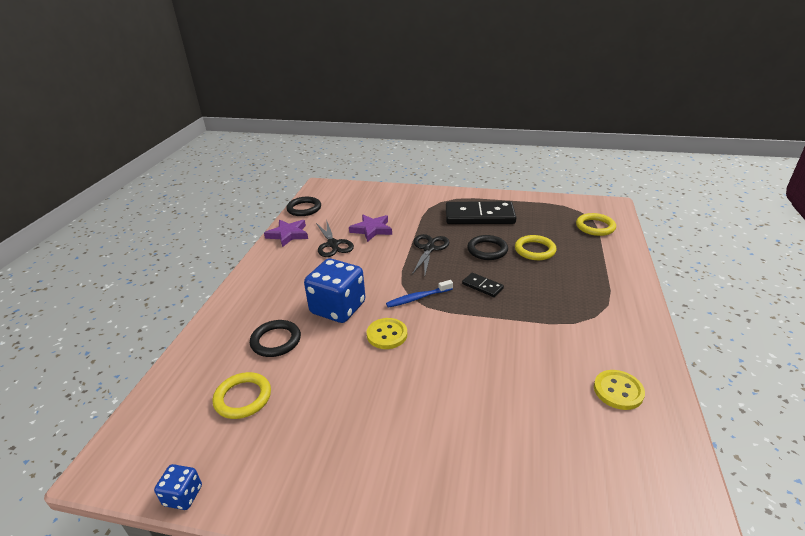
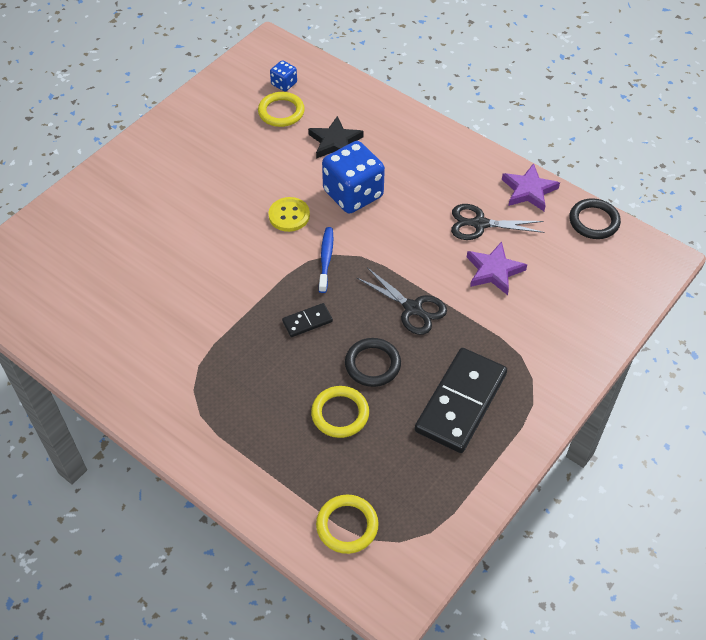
camera: 115 degrees right, 20 degrees up
(183, 496) = (217, 74): blue dice -> blue dice (284, 84)
(276, 341) = (335, 142): black ring -> black star
(618, 391) = (106, 338): yellow button -> none

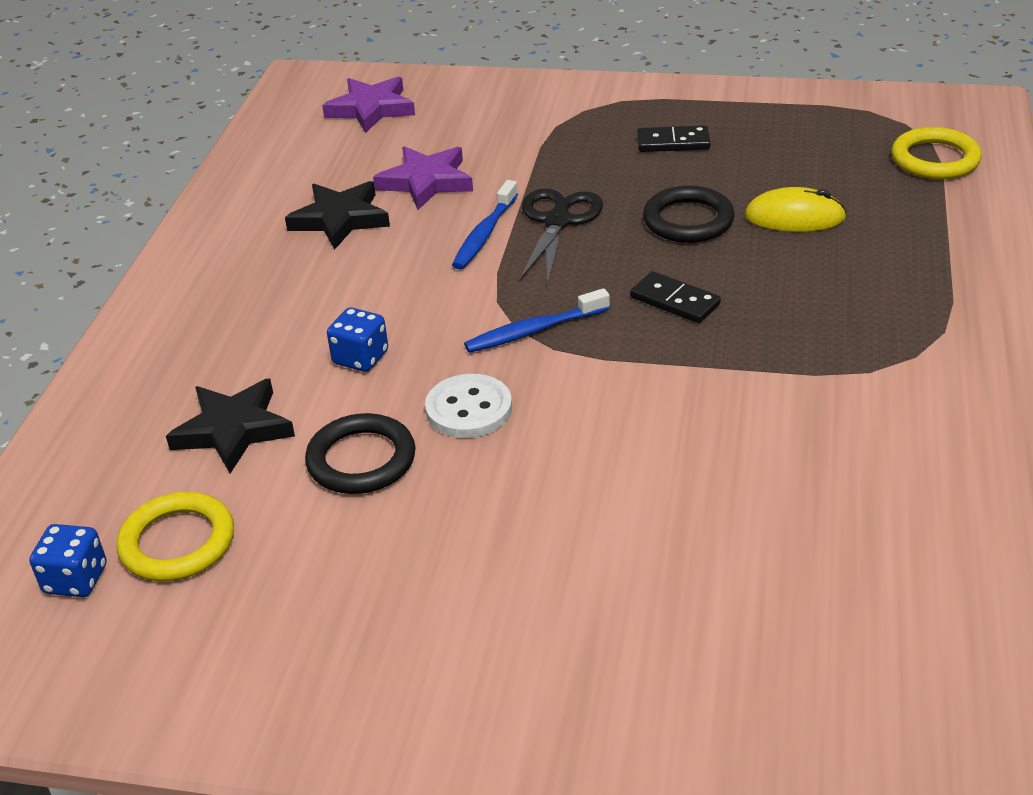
camera: 115 degrees left, 15 degrees down
(289, 215) = (469, 409): yellow button -> white button
(340, 414) = (794, 217): yellow ring -> yellow mouse
(353, 194) = (360, 358): blue dice -> blue dice, size x0.47
(422, 274) = (484, 234): none -> blue toothbrush
(460, 402) = (673, 142): black domino -> black domino, size x0.46
(479, 224) = (340, 219): black scissors -> black star
(529, 190) = (235, 199): purple star -> purple star (371, 109)
(594, 221) = (266, 137): black ring -> black ring (361, 460)

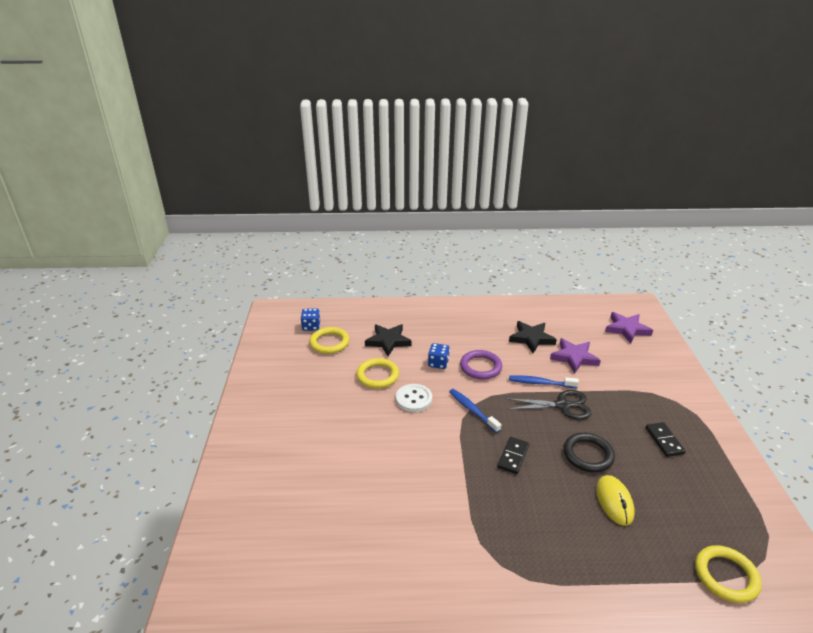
camera: 75 degrees right, 5 degrees down
(361, 460) = (377, 375): black ring -> yellow ring
(401, 300) = (480, 367): none -> purple ring

